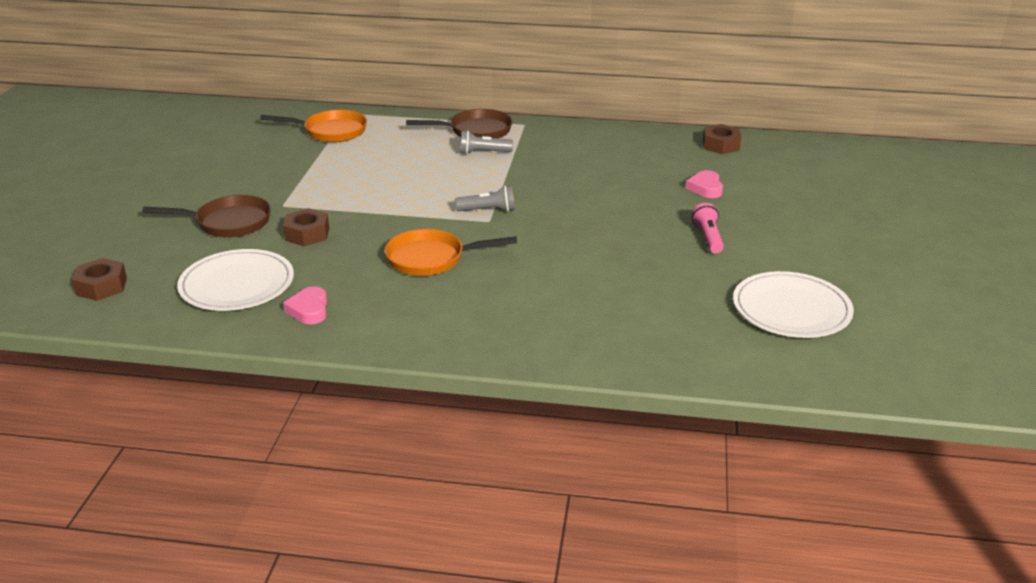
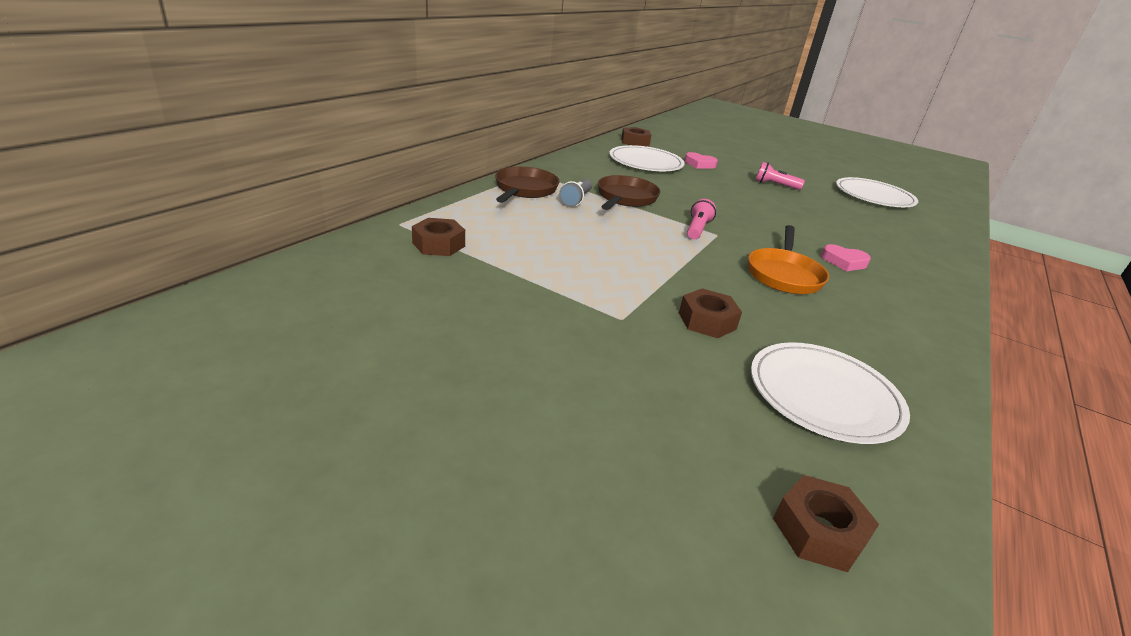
camera: 70 degrees left, 0 degrees up
(228, 223) = (649, 366): brown pan -> brown pan (625, 198)
(309, 310) = (885, 360): pink heart -> pink heart (844, 262)
(331, 131) = (438, 244): orange pan -> brown nut
(488, 210) = (697, 229): grey flashlight -> pink flashlight
(653, 161) = (645, 162): none -> white plate

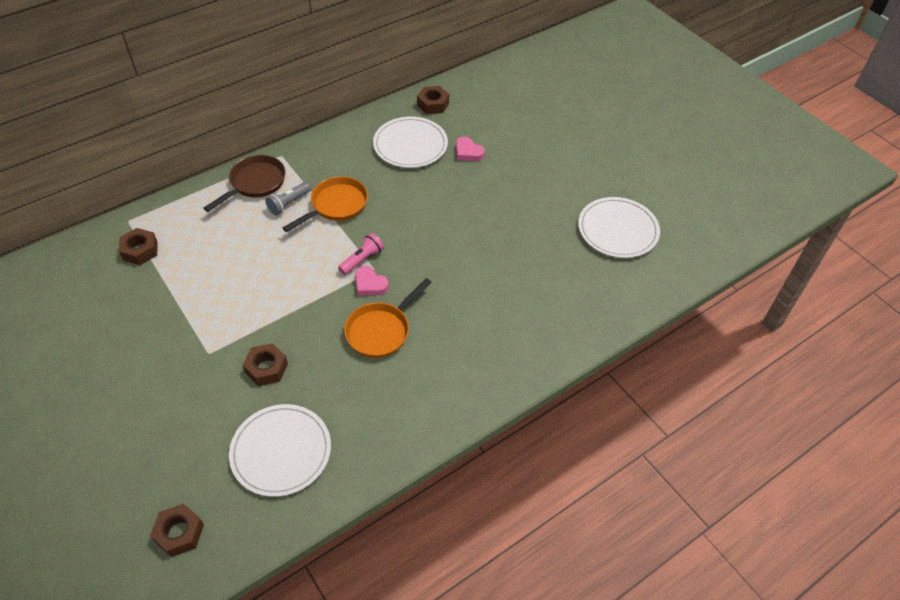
camera: 25 degrees right, 20 degrees up
(625, 198) = (336, 205): brown pan -> orange pan
(775, 185) = (517, 198): pink flashlight -> none
(844, 262) = (456, 325): pink heart -> pink heart (370, 284)

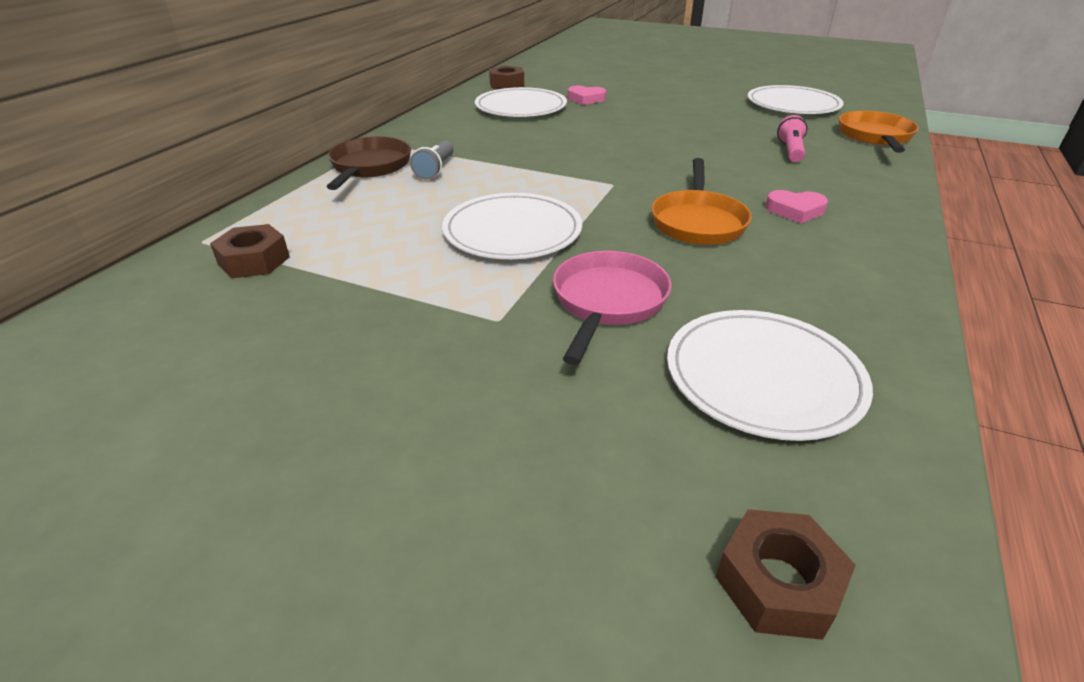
camera: 30 degrees left, 15 degrees down
(266, 368) = (608, 302): brown nut -> pink pan
(275, 287) = (512, 231): none -> white plate
(336, 205) = (497, 157): orange pan -> orange pan (875, 137)
(362, 260) = (588, 182): pink flashlight -> pink flashlight (790, 151)
(370, 284) = (626, 195): pink heart -> pink heart (795, 211)

